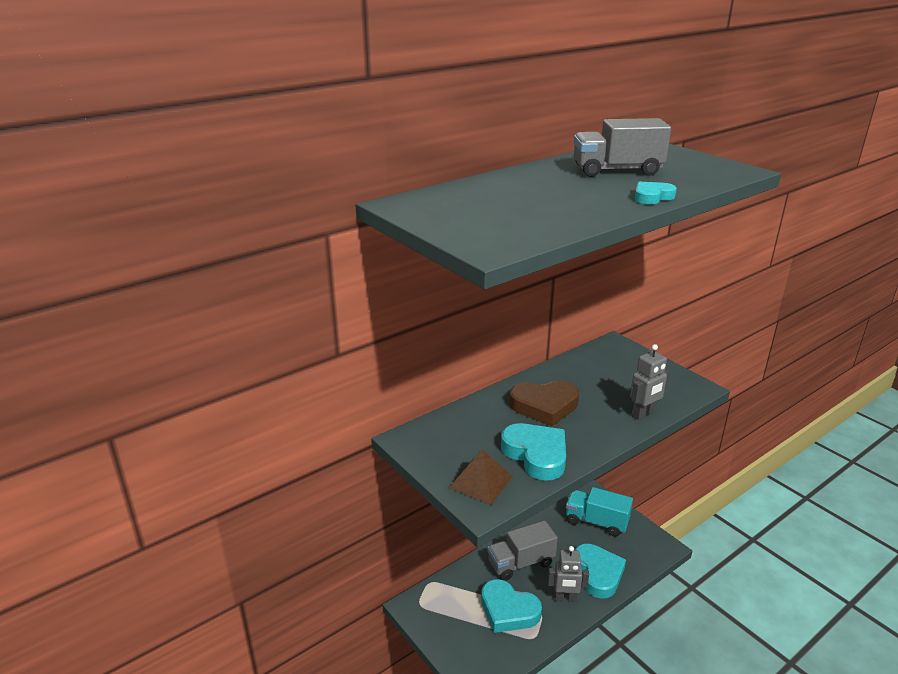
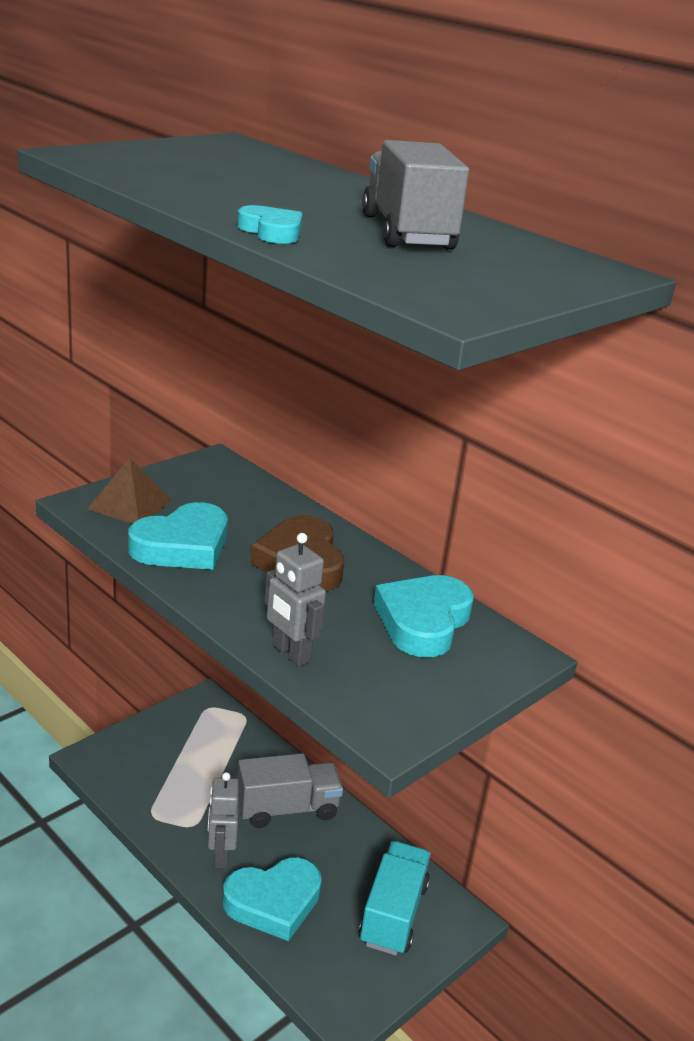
camera: 80 degrees right, 0 degrees up
(508, 610) = (198, 791): turquoise heart -> turquoise heart (423, 621)
(521, 563) = (287, 808): grey truck -> grey truck turned 105 degrees clockwise

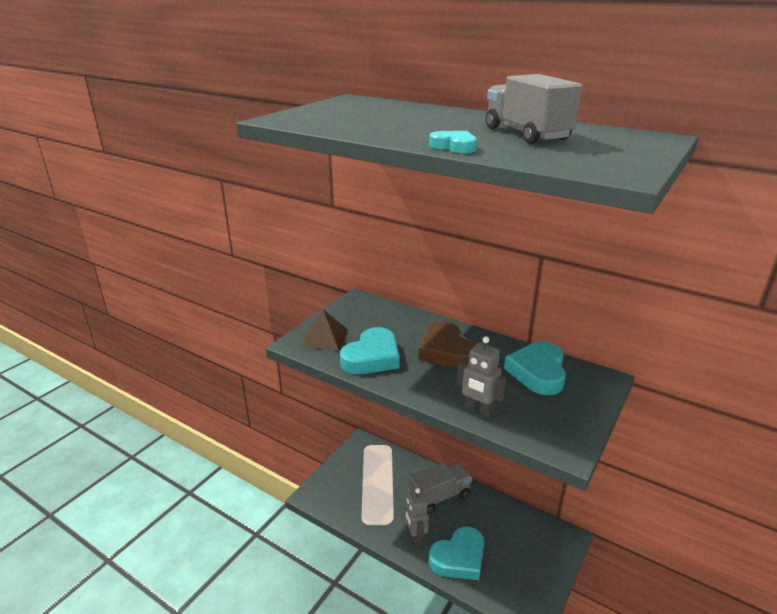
camera: 10 degrees left, 0 degrees up
(393, 914) = (528, 545): turquoise truck -> none

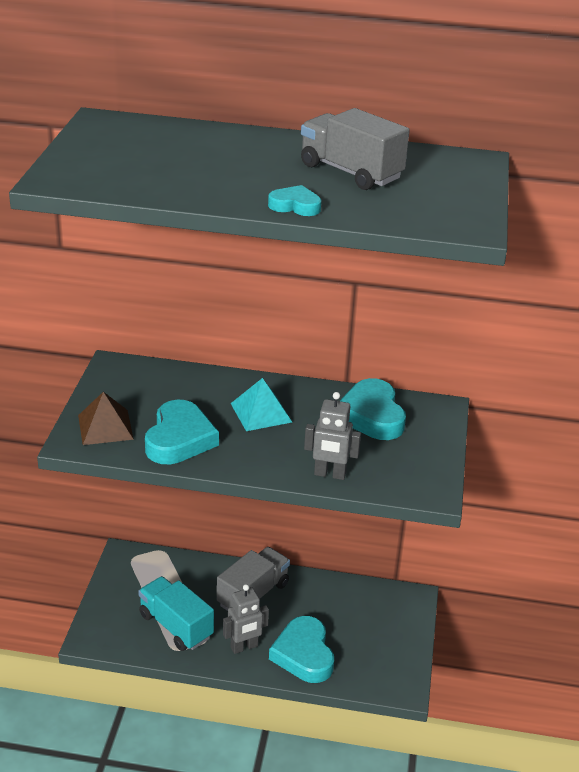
camera: 25 degrees left, 5 degrees up
(373, 504) = (176, 626): none -> turquoise truck
(415, 537) = (244, 647): grey robot -> grey robot turned 75 degrees counterclockwise
(446, 351) = (261, 412): brown heart -> turquoise pyramid
(459, 558) = (304, 654): turquoise heart -> turquoise heart turned 135 degrees clockwise

